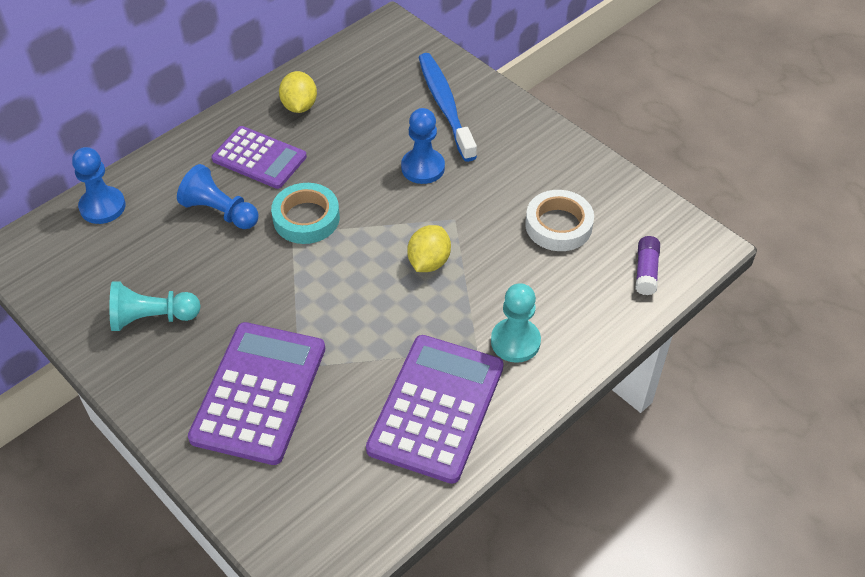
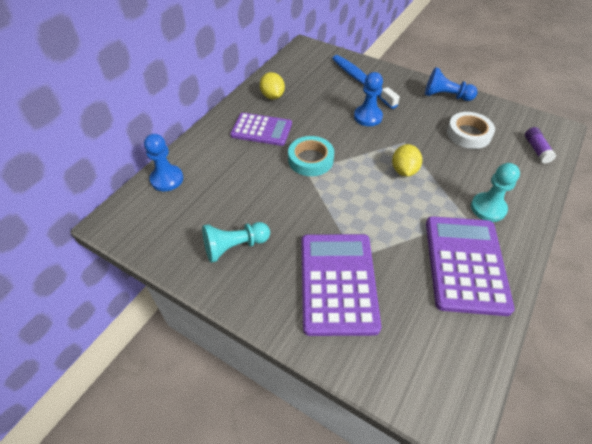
camera: 15 degrees left, 0 degrees up
(220, 211) = (251, 166): blue pawn -> blue pawn (446, 96)

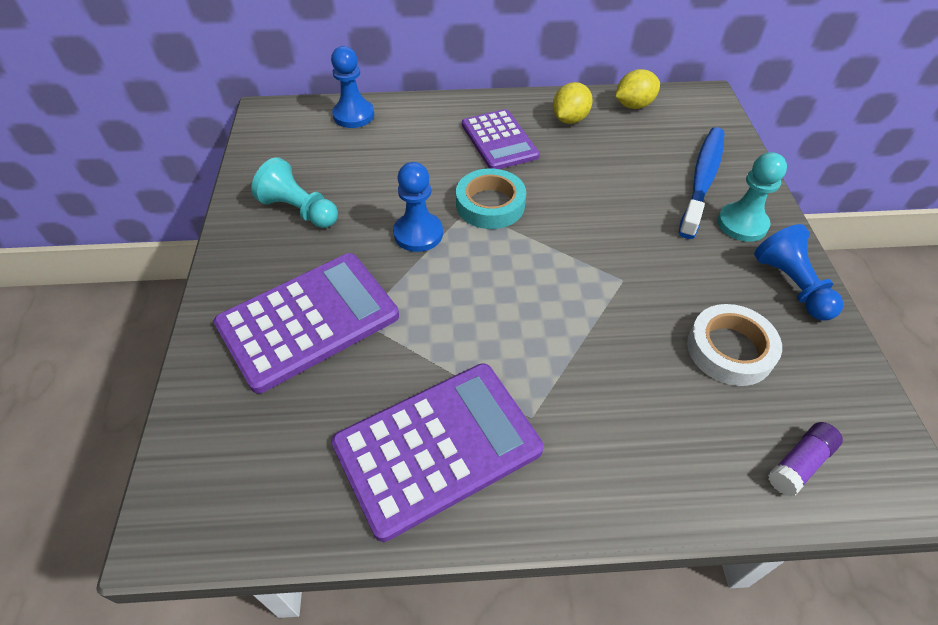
camera: 55 degrees right, 0 degrees up
(368, 117) = (633, 220): blue pawn -> blue pawn (418, 234)
(404, 170) = (562, 303): yellow lemon -> yellow lemon (633, 105)
(488, 208) = (578, 437): turquoise pawn -> turquoise pawn (742, 224)

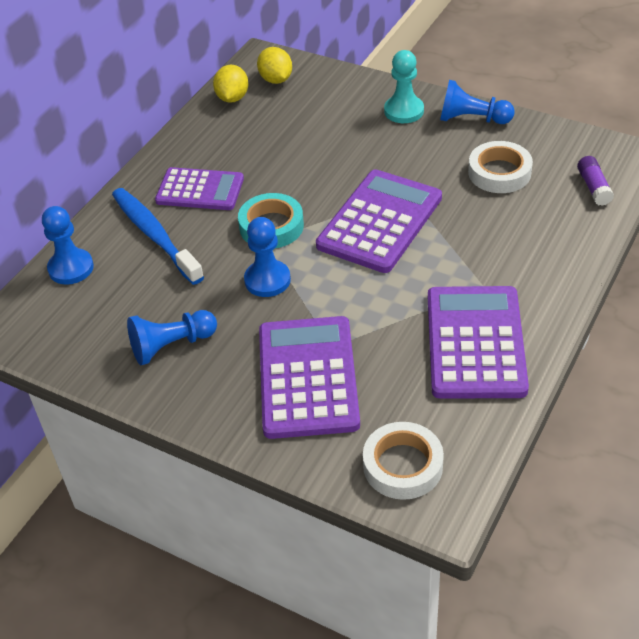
camera: 55 degrees left, 5 degrees down
(221, 457) = (403, 465): none -> white tape
(299, 210) = (171, 345): turquoise pawn -> blue pawn
(560, 279) = (380, 222): none -> purple calculator
(569, 119) = (214, 139): yellow lemon -> yellow lemon (276, 79)
(702, 180) = (347, 106): blue toothbrush -> blue toothbrush (155, 235)

